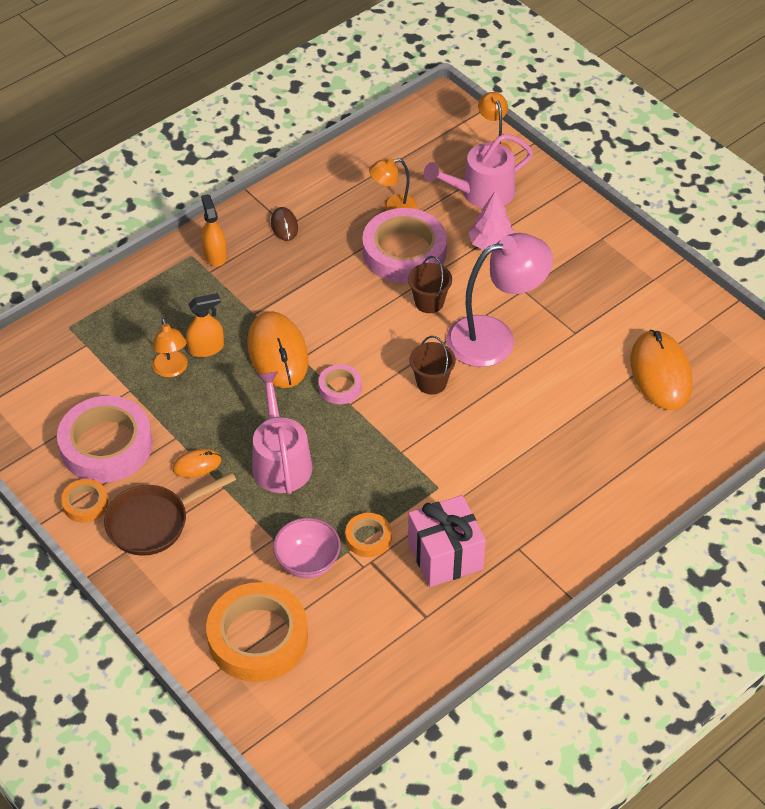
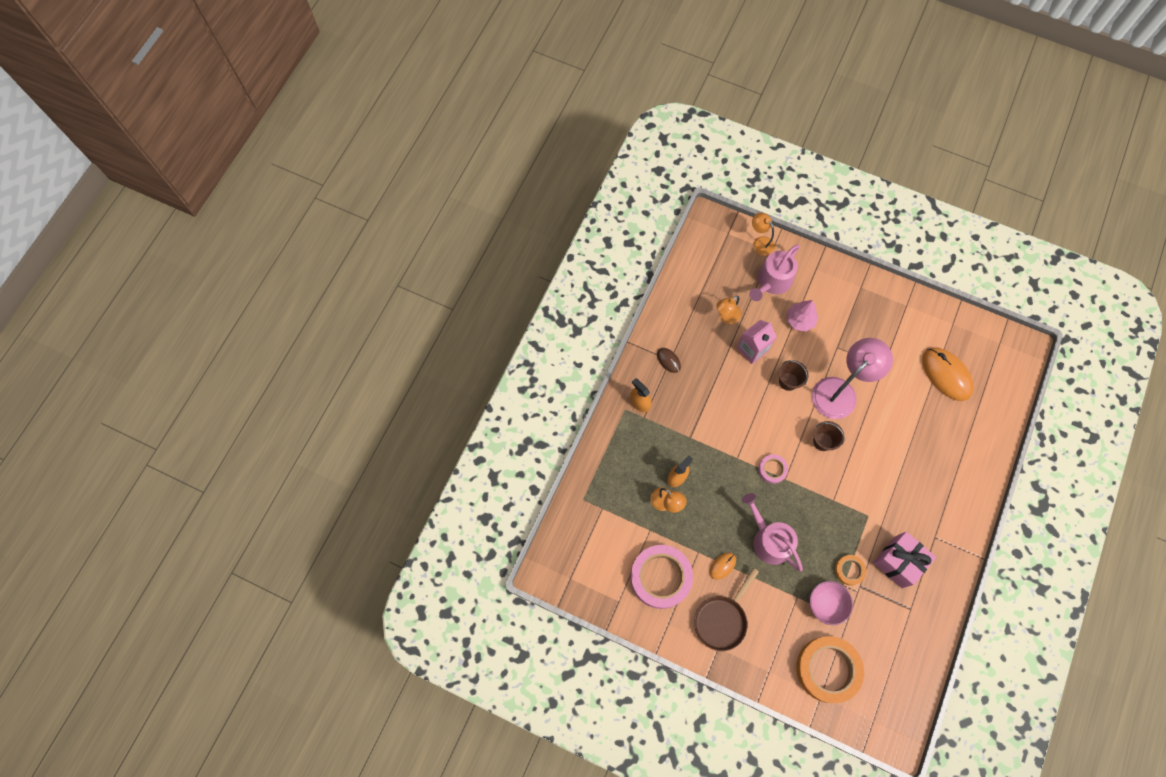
camera: 25 degrees left, 20 degrees up
(85, 503) = (674, 625): orange tape -> none
(277, 352) = (721, 460): orange mouse -> none
(404, 252) = (752, 349): pink tape -> pink carton

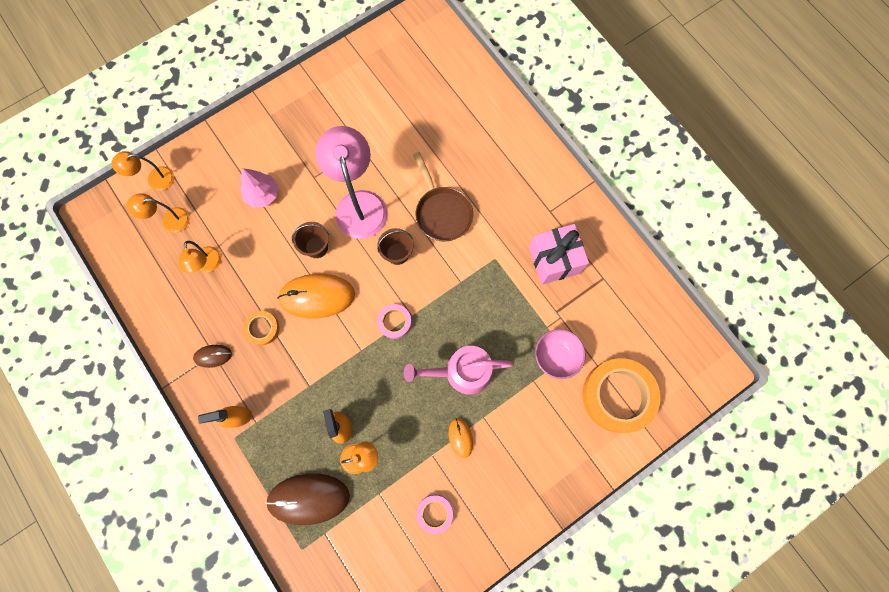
camera: 60 degrees left, 5 degrees up
(617, 484) = (308, 498): none -> brown mouse
(660, 577) = (435, 513): pink tape -> pink tape, size x0.48
(722, 619) = (513, 473): brown pan -> brown pan (442, 212)
(739, 271) = (170, 220): none -> orange lamp
(752, 349) = (260, 261): pink carton -> none
(772, 281) = (204, 195): pink watering can -> none
(849, 570) = (536, 312): orange tape -> orange tape (262, 328)
(946, 374) = (406, 97): orange mouse -> orange mouse (317, 296)

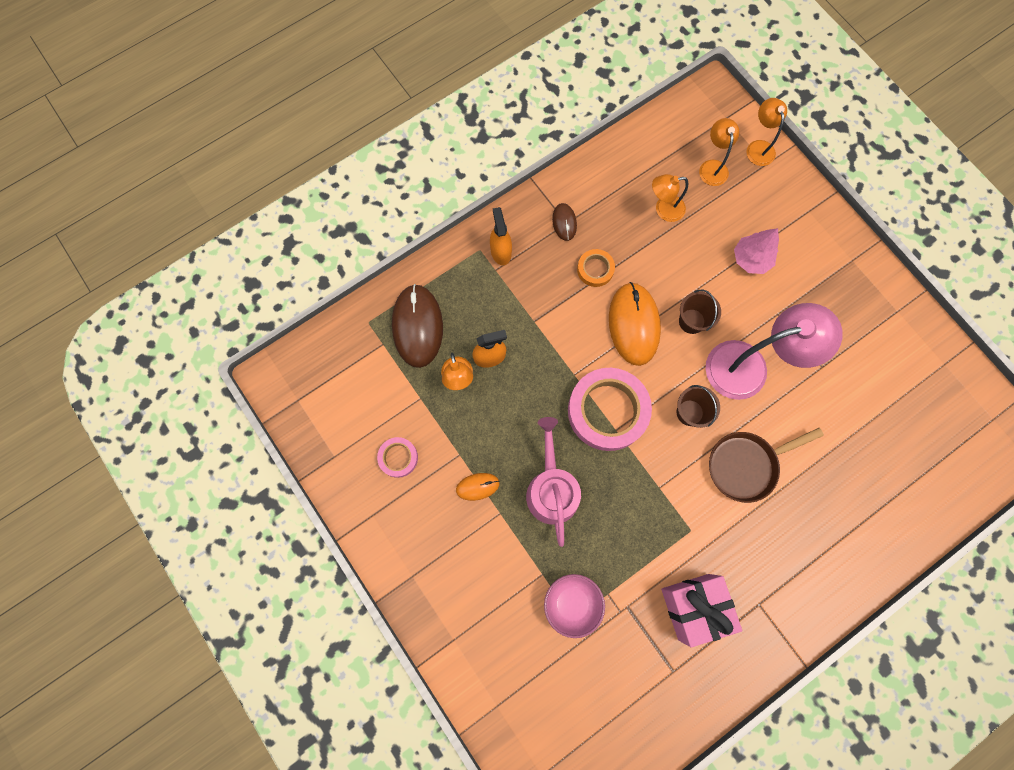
camera: 90 degrees right, 0 degrees up
(394, 322) = (607, 411): pink tape -> pink tape, size x2.08
(618, 396) = (525, 680): orange tape -> none

